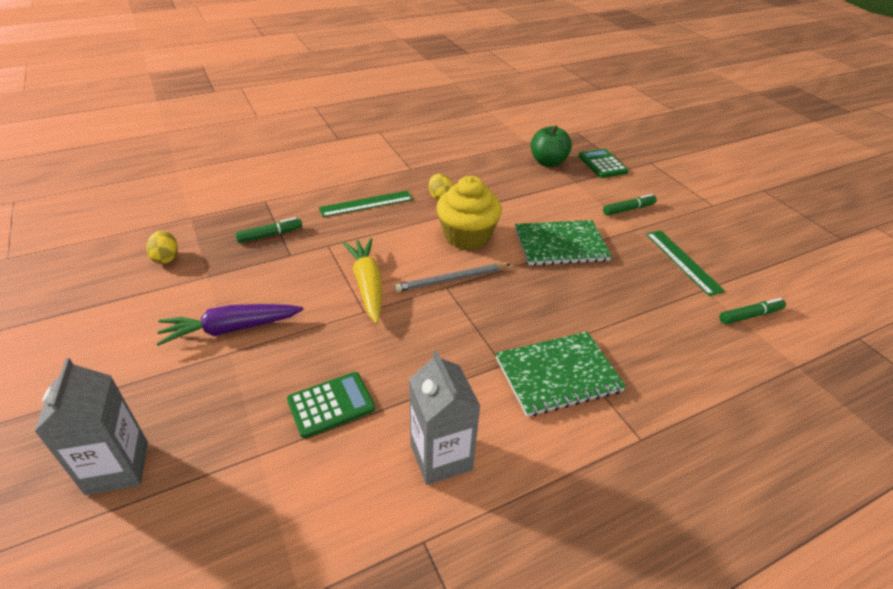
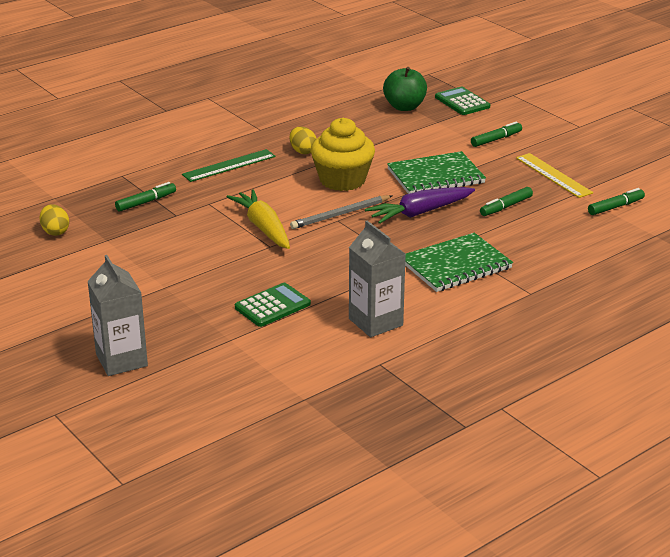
camera: 10 degrees left, 10 degrees down
(230, 329) = (155, 272): purple carrot -> purple carrot (419, 213)
(627, 296) = (506, 207): none -> green marker
(682, 261) = (553, 175): green ruler -> yellow ruler

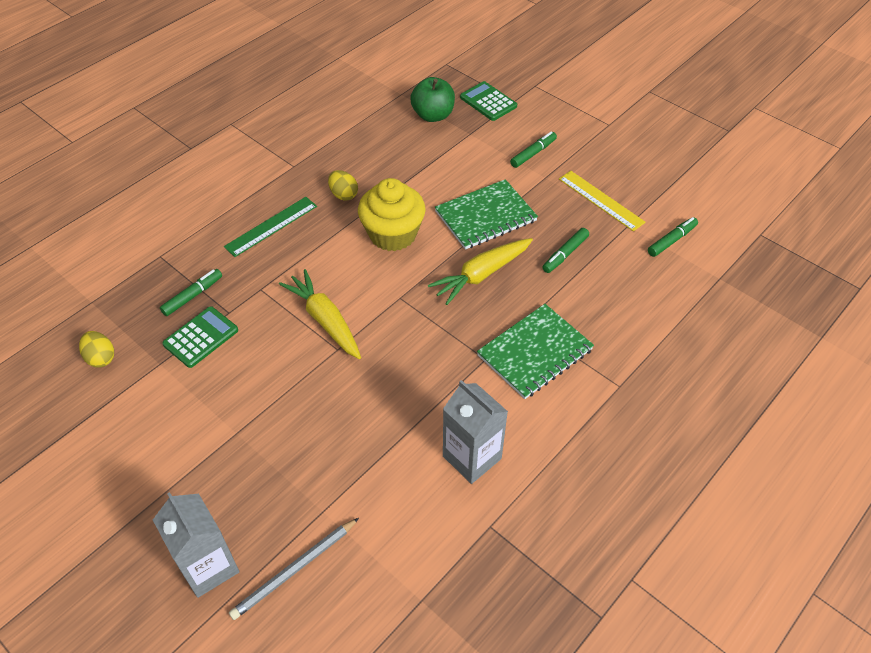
camera: 10 degrees left, 20 degrees up
(272, 306) = (358, 447): green calculator -> green calculator (201, 337)
(340, 214) = (401, 288): grey pencil -> grey pencil (294, 570)
(419, 213) = (481, 275): purple carrot -> yellow carrot

